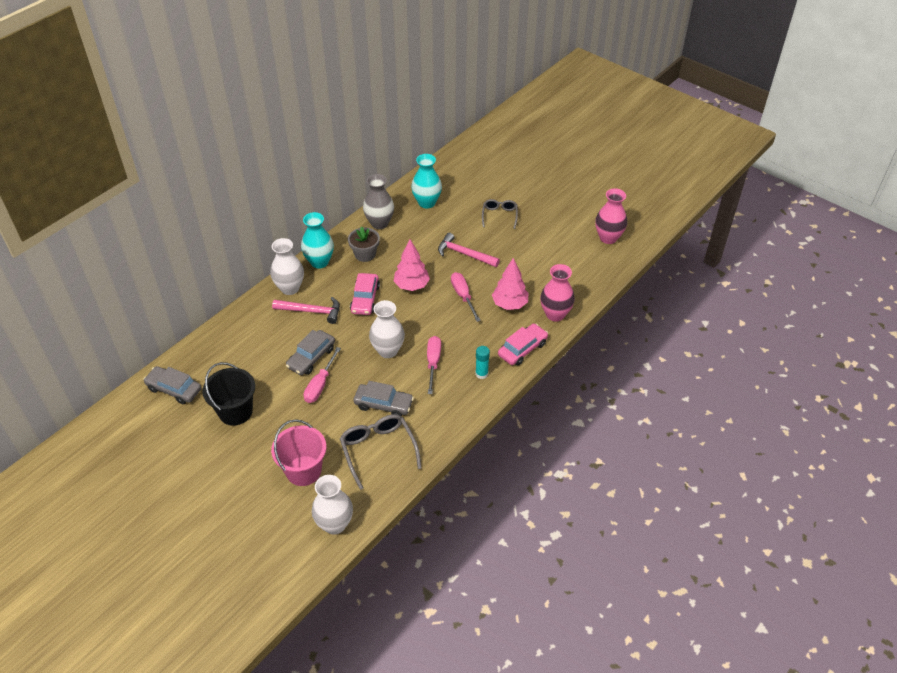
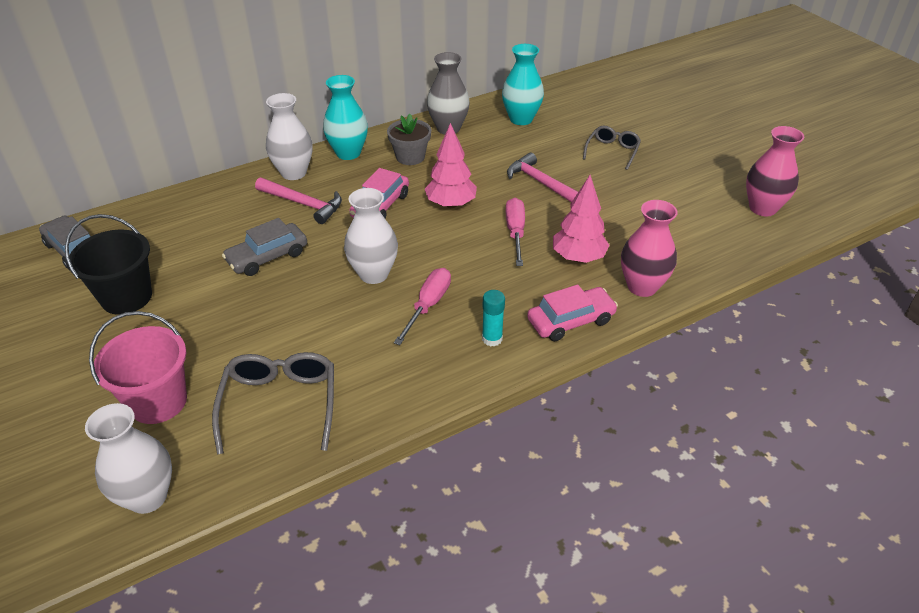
camera: 20 degrees right, 5 degrees down
(320, 385) = (257, 293): pink screwdriver -> none
(383, 404) = (326, 342): grey car -> none

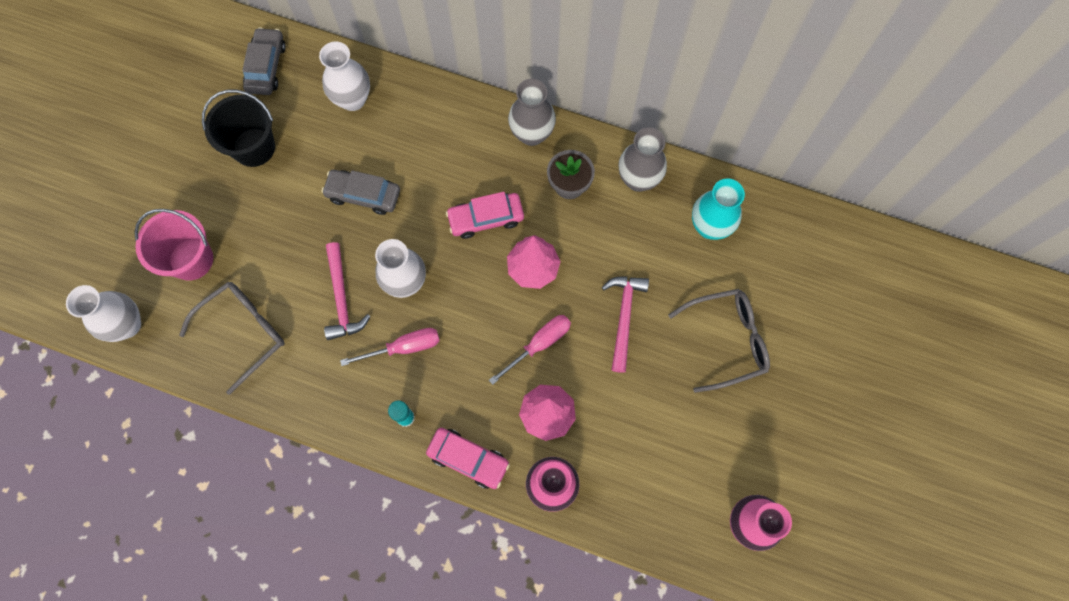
camera: 50 degrees right, 30 degrees up
(294, 173) = (471, 119): white vase -> white vase (353, 99)
(303, 204) = (440, 163): pink hammer -> pink hammer (342, 299)
(348, 153) = (532, 134): turquoise vase -> grey vase
(612, 151) = (727, 340): grey glasses -> grey glasses, size x1.60

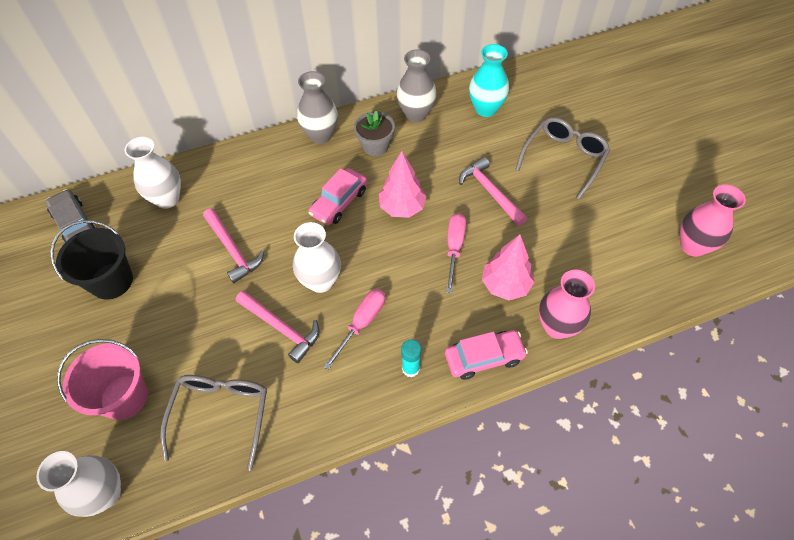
camera: 40 degrees left, 15 degrees down
(363, 195) = (233, 250): grey car -> pink hammer

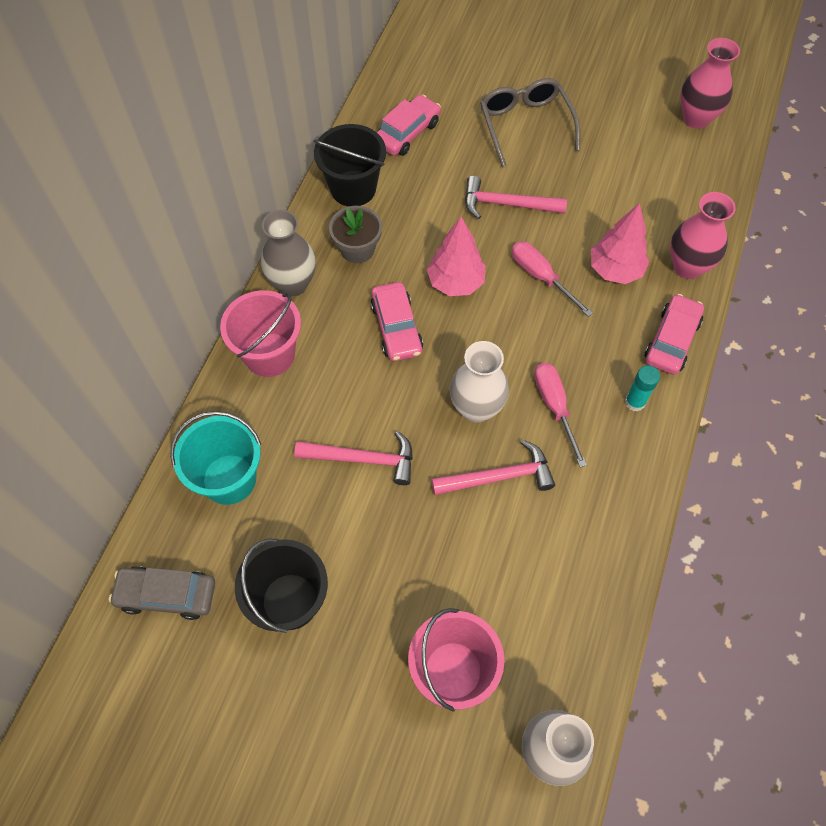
camera: 50 degrees left, 5 degrees up
(167, 199) = (229, 479): white vase -> turquoise bucket
(221, 414) = (549, 590): grey glasses -> none
(263, 159) = (269, 355): none -> pink bucket
(416, 114) = (353, 188): grey vase -> black bucket
(485, 109) = (407, 133): turquoise vase -> pink car

